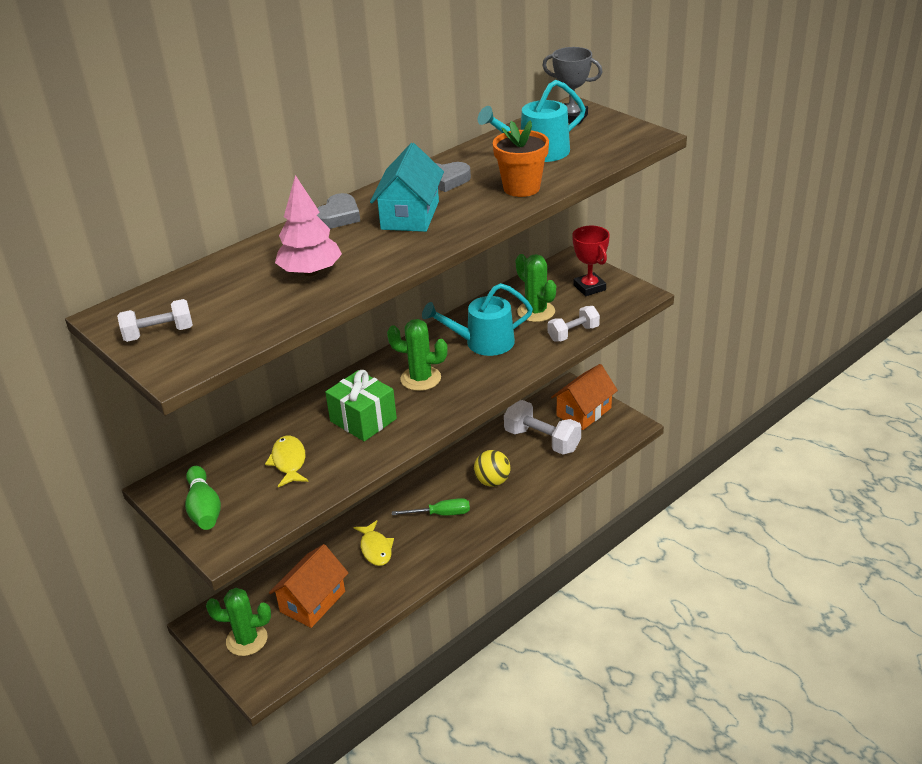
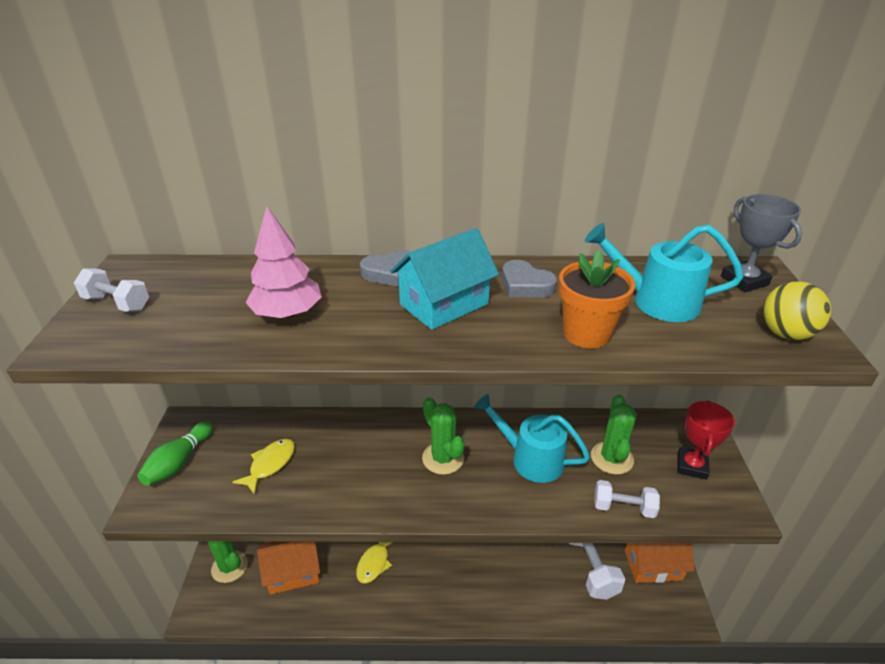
camera: 40 degrees right, 0 degrees up
(363, 420) = (359, 466): green gift -> none
(441, 514) = (447, 571): green screwdriver -> none
(492, 481) = (513, 573): yellow ball -> yellow ball (785, 334)

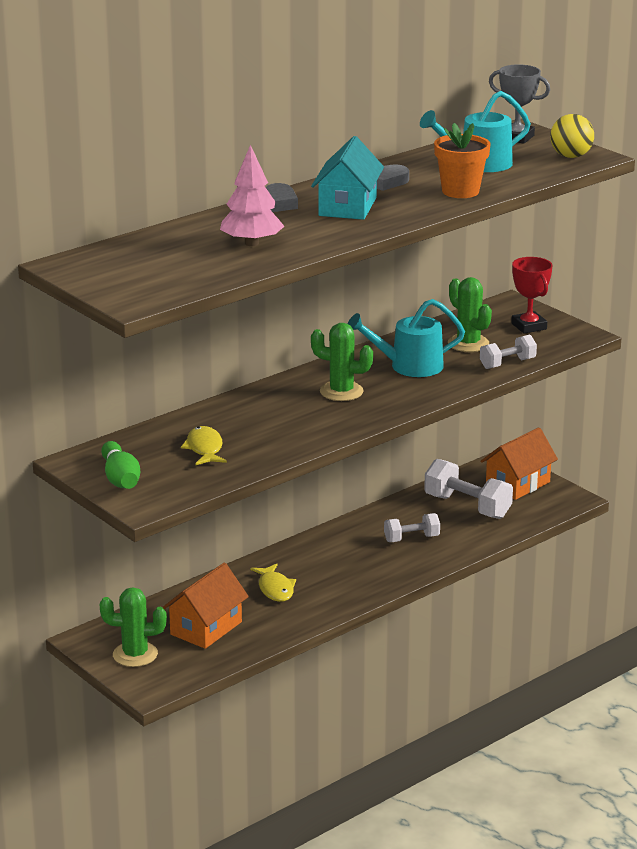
camera: 40 degrees left, 10 degrees down
(117, 303) = (112, 279): white dumbbell -> white dumbbell (411, 538)

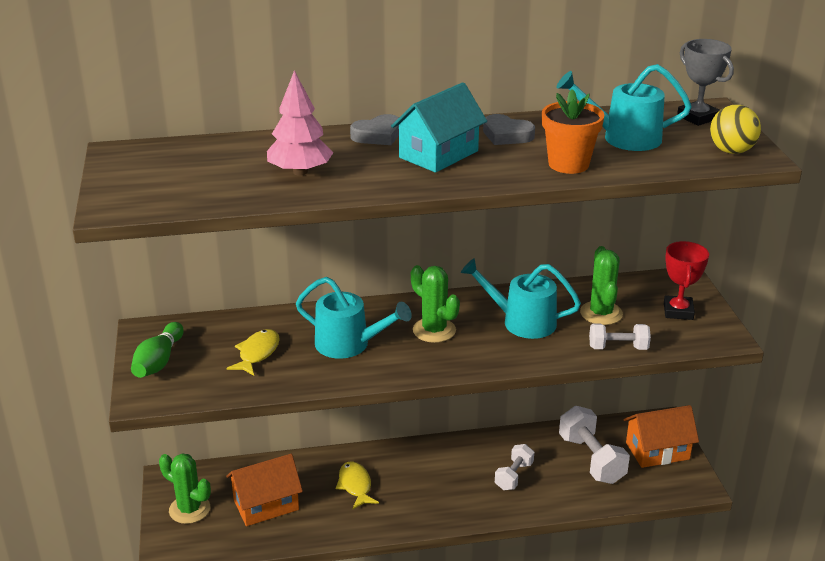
camera: 30 degrees right, 5 degrees up
(275, 589) = (355, 485): yellow fish -> yellow fish turned 150 degrees clockwise
(279, 421) = (349, 344): none -> turquoise watering can
(411, 538) = (513, 476): white dumbbell -> white dumbbell turned 75 degrees counterclockwise

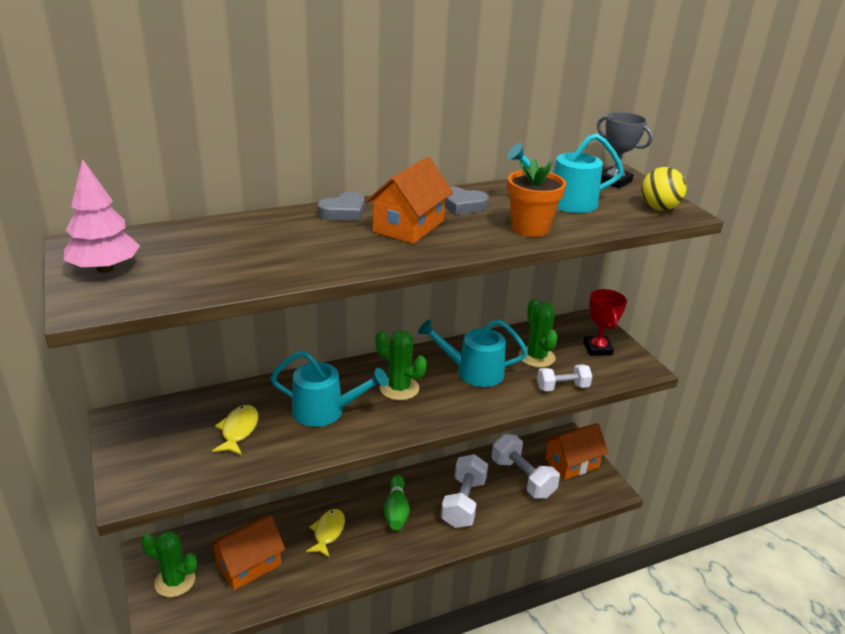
camera: 15 degrees left, 0 degrees up
(159, 361) = (139, 451): green bowling pin -> green bowling pin (396, 510)
(300, 172) = (281, 252): pink tree -> pink tree (105, 269)
(355, 485) = (328, 532): yellow fish -> yellow fish turned 45 degrees clockwise
(438, 154) = (408, 226): turquoise house -> orange house
(513, 476) = (463, 502): white dumbbell -> white dumbbell, size x1.66

